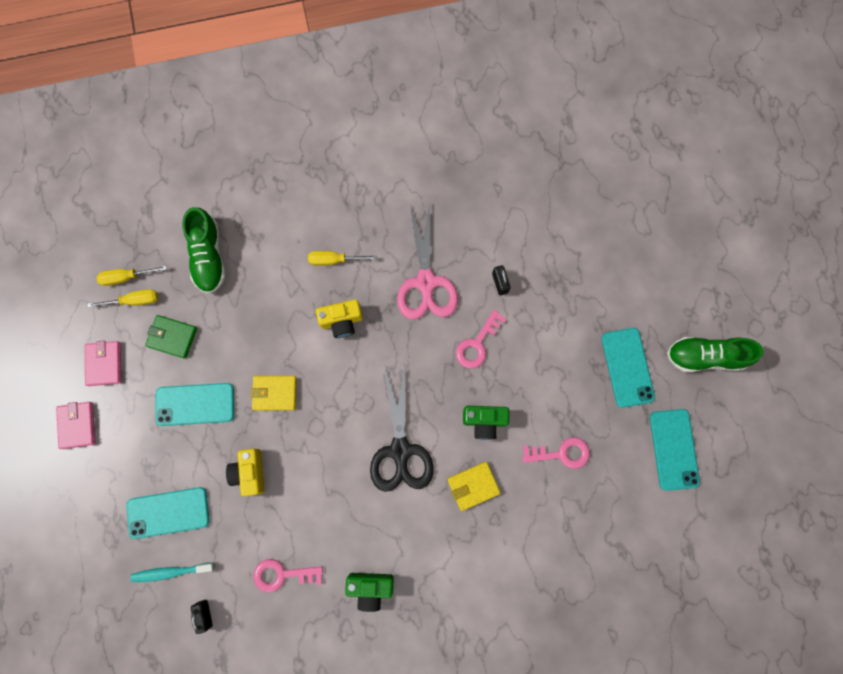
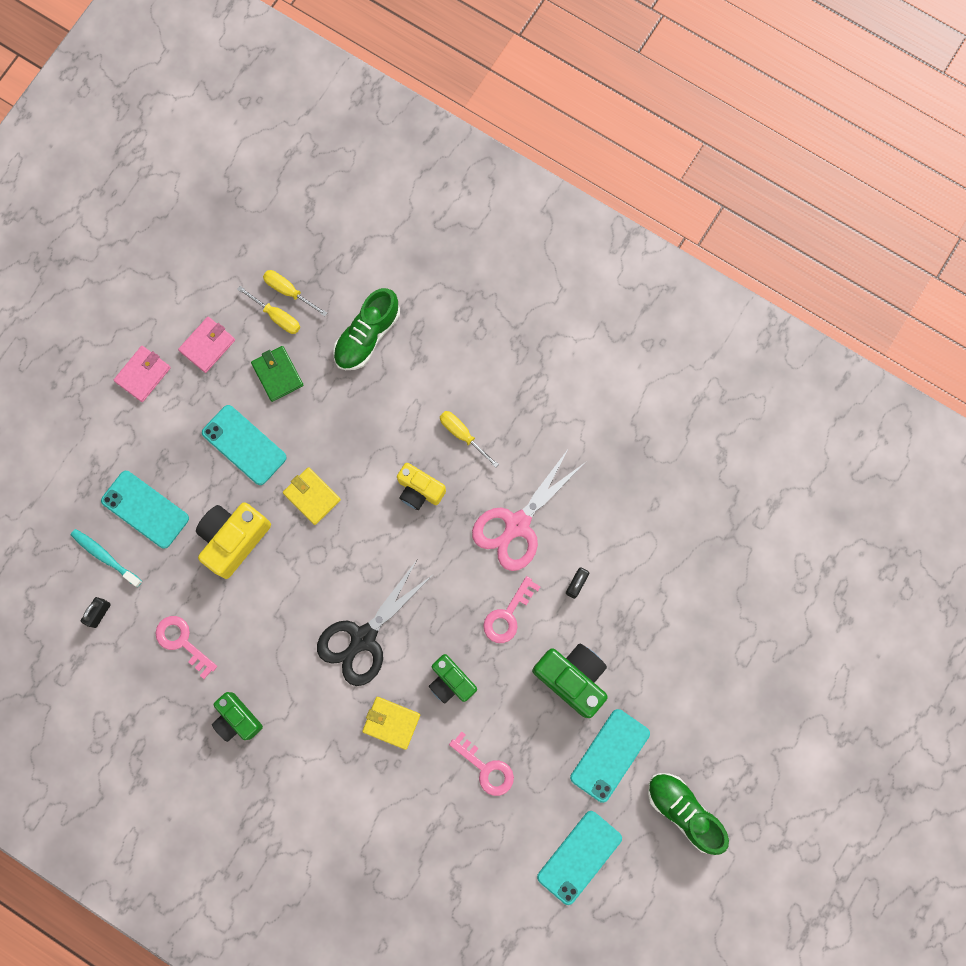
camera: 45 degrees right, 0 degrees up
(250, 472) = (234, 539): yellow camera -> yellow camera, size x1.52
(477, 344) = (508, 615): pink key -> pink key turned 45 degrees counterclockwise
(556, 343) = (572, 678): none -> green camera

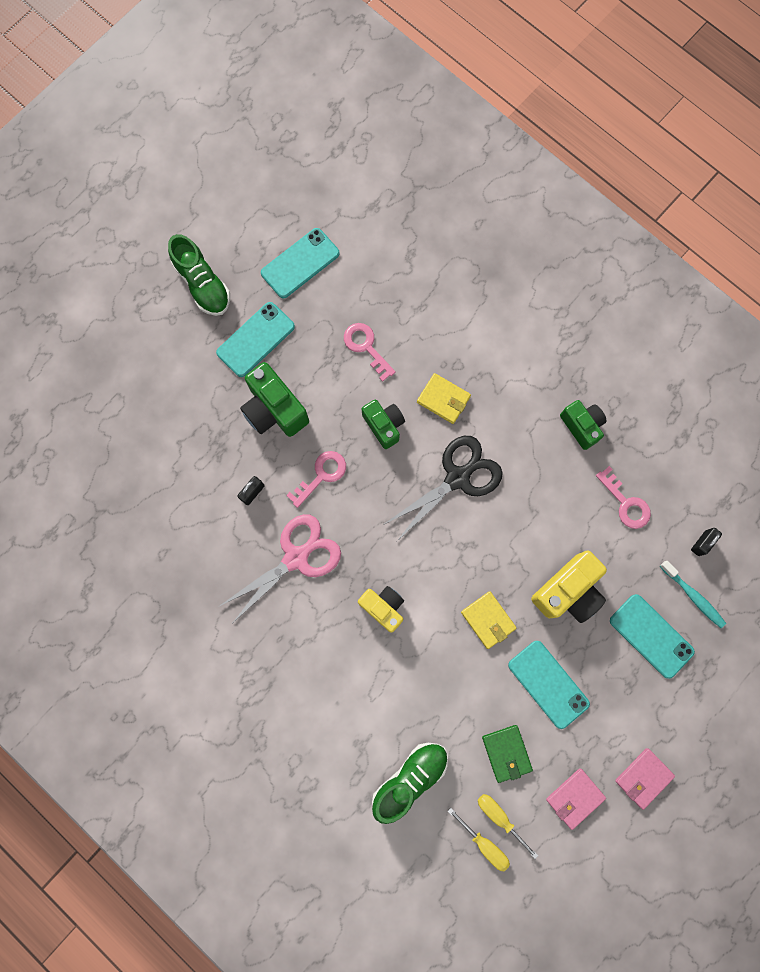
camera: 170 degrees left, 0 degrees up
(462, 434) = (332, 656): yellow screwdriver -> none

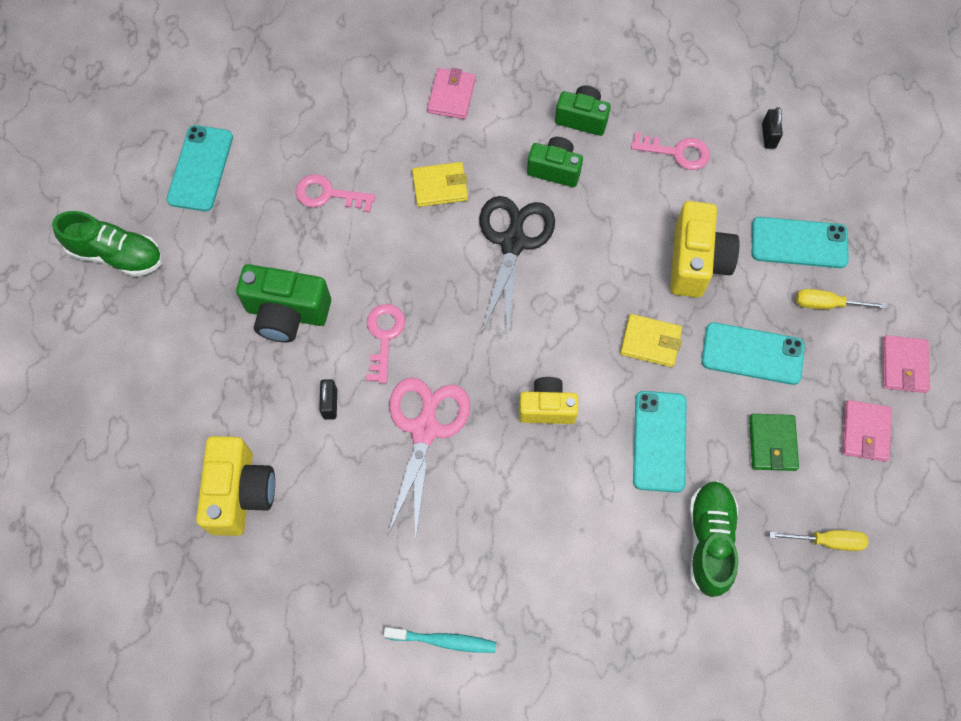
camera: 40 degrees left, 10 degrees down
(155, 505) = (240, 493): none -> yellow camera
(256, 340) = (214, 265): turquoise phone -> turquoise phone (659, 441)
(384, 425) = (405, 249): green camera -> green camera (554, 169)
(499, 817) = (818, 505): yellow screwdriver -> yellow screwdriver (826, 304)
(506, 339) = (451, 96): none -> pink wallet
(506, 753) = (772, 443): green wallet -> green wallet turned 60 degrees clockwise
(693, 596) = (802, 183): turquoise toothbrush -> turquoise toothbrush (443, 640)

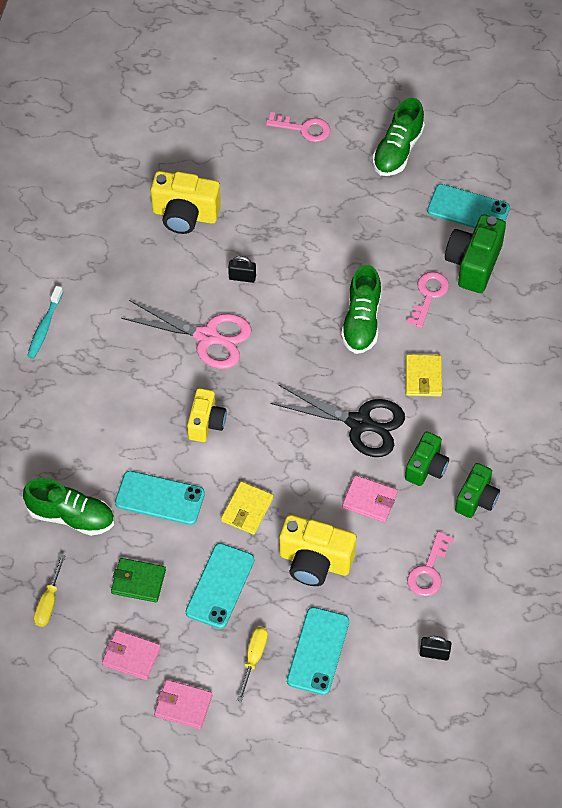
camera: 100 degrees right, 10 degrees down
(287, 313) = (324, 257): green camera -> green camera (473, 264)
(375, 259) = (361, 321): none -> green shoe
(384, 336) = (291, 319): pink key -> pink key (304, 128)
(451, 96) = (515, 399): pink wallet -> pink wallet (369, 500)

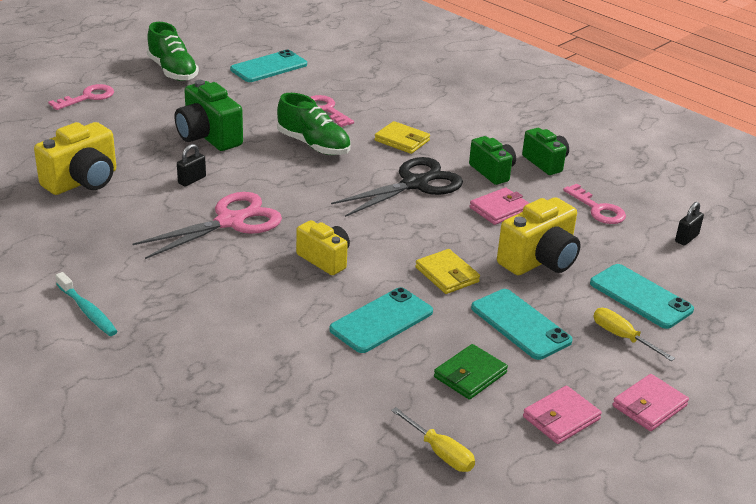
camera: 60 degrees left, 25 degrees down
(71, 516) = (344, 389): green shoe -> none
(473, 264) = (321, 83): green camera -> green camera (208, 137)

